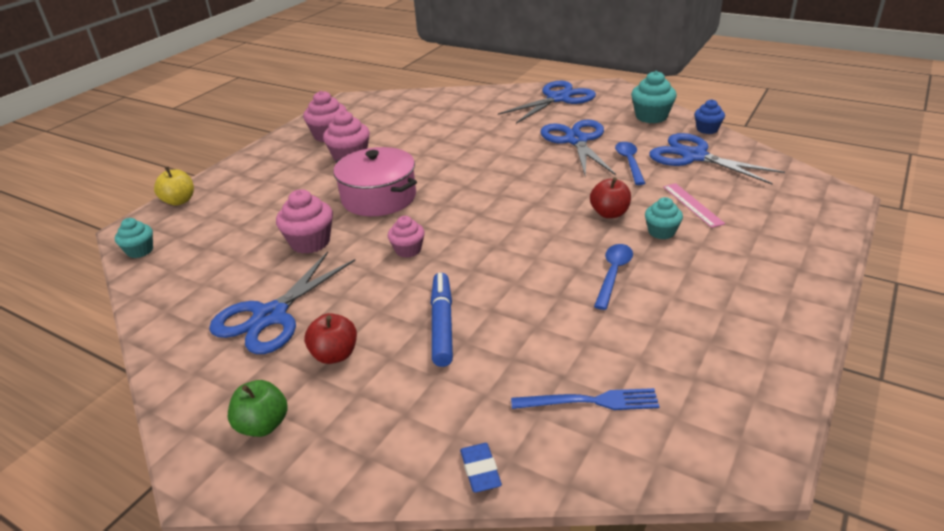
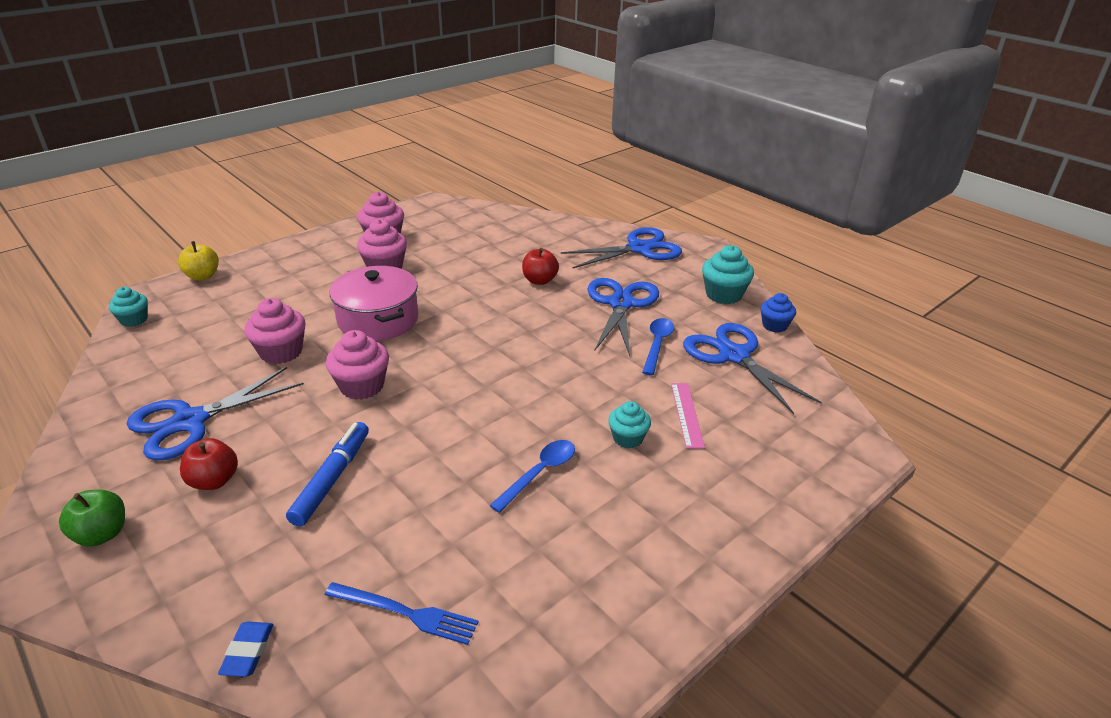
camera: 15 degrees right, 0 degrees up
(408, 250) = (362, 386): pink cupcake -> pink cupcake, size x1.55
(609, 213) = (590, 400): red apple -> red apple (539, 280)

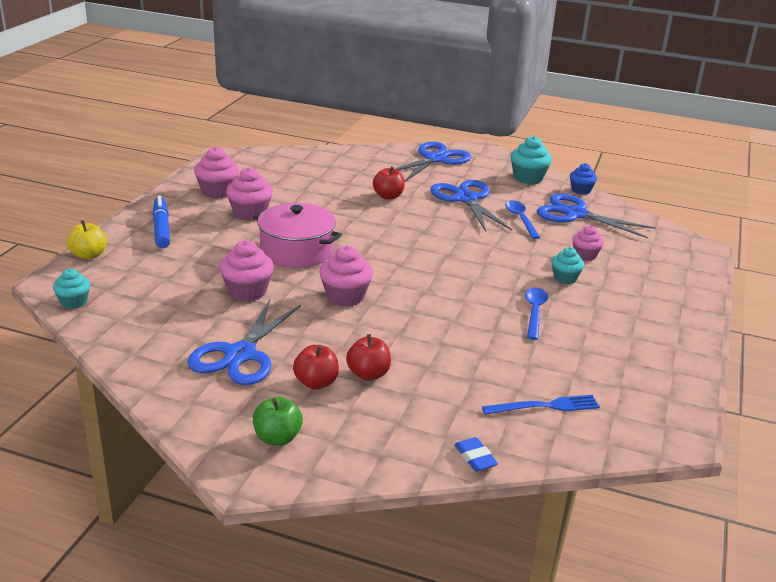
camera: 30 degrees left, 5 degrees down
(273, 489) = (368, 374): none -> red apple
(332, 479) = (401, 356): blue marker -> blue marker (161, 228)
(687, 414) = (585, 255): pink ruler -> pink cupcake

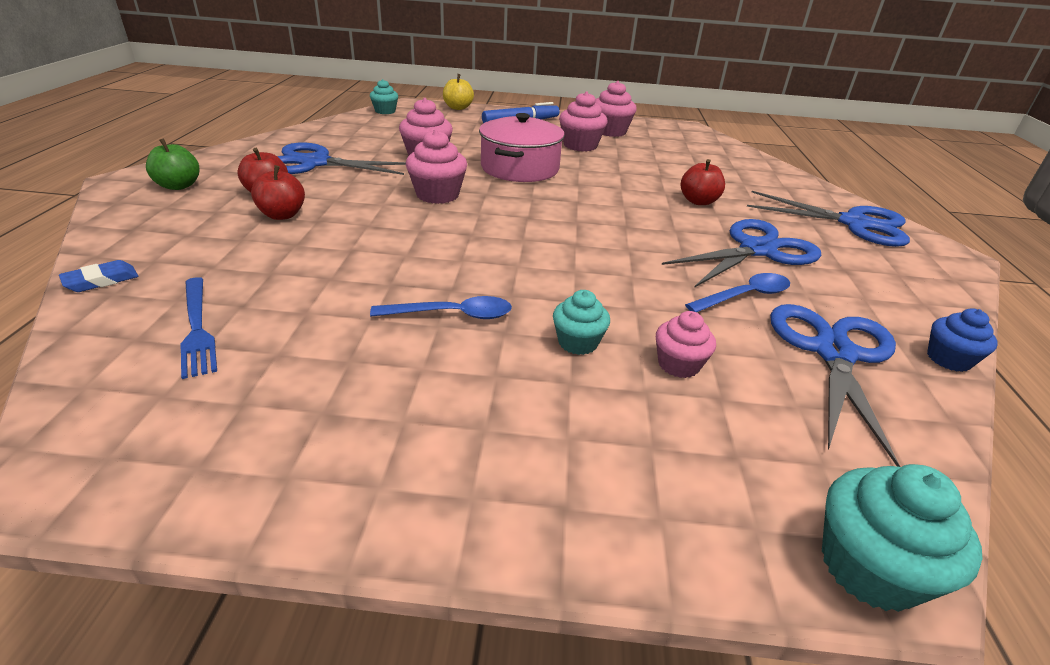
camera: 75 degrees right, 5 degrees up
(528, 178) = (911, 300): turquoise cupcake -> turquoise cupcake (869, 567)

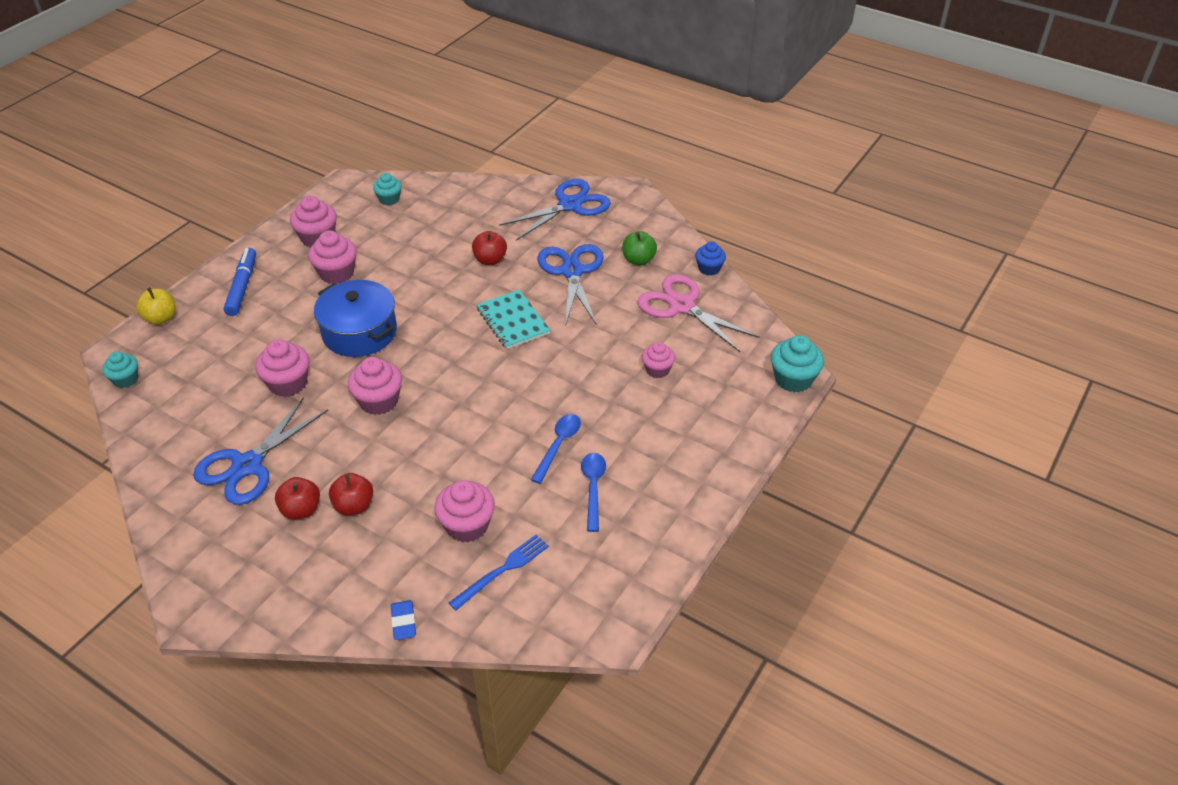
camera: 60 degrees left, 10 degrees up
(179, 186) = (238, 571): green apple -> green apple (638, 260)
(197, 328) = (502, 570): blue fork -> blue fork turned 45 degrees counterclockwise
(274, 283) = (467, 525): none -> pink cupcake
(520, 168) = (359, 332): pink pot -> blue pot
(578, 342) = (617, 401): turquoise cupcake -> turquoise cupcake (389, 199)
(628, 234) = (513, 321): none -> turquoise notebook
(745, 296) = (616, 308): blue spoon -> blue spoon (593, 488)
(833, 353) = (682, 306): blue scissors -> pink scissors

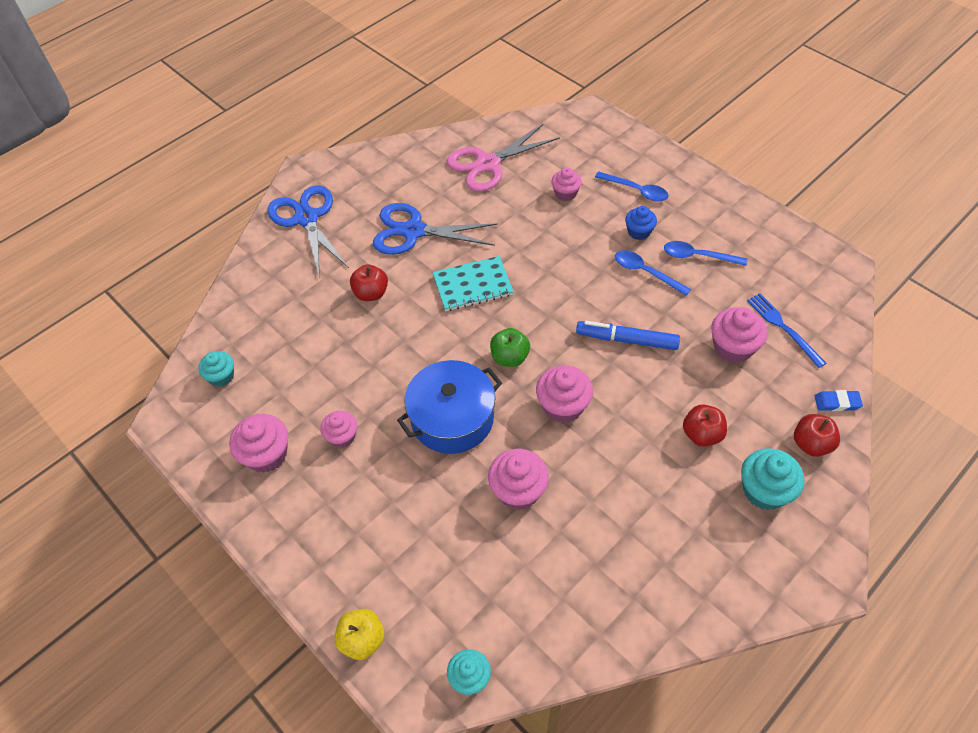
camera: 75 degrees left, 10 degrees up
(242, 287) = (332, 541): blue marker -> blue marker (627, 340)
(247, 465) = (636, 531): blue scissors -> none
(301, 510) = (703, 481): red apple -> red apple (811, 444)
(336, 273) = (342, 436): pink cupcake -> pink cupcake, size x0.64
(638, 260) = (413, 182): green apple -> green apple (510, 357)
(681, 426) = (636, 190): none -> blue spoon
(709, 268) = (442, 138): blue cupcake -> blue cupcake (639, 232)
(793, 379) = (595, 116): turquoise cupcake -> turquoise cupcake (764, 490)

